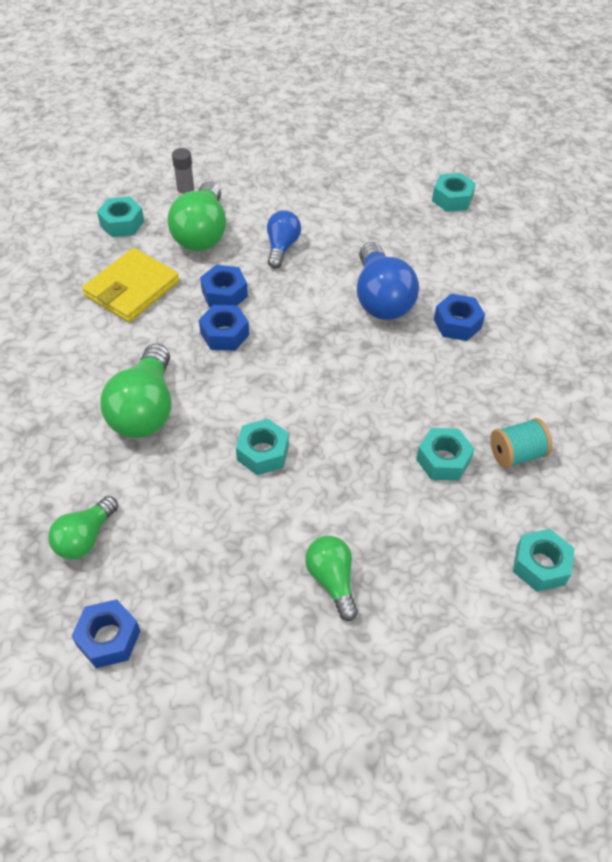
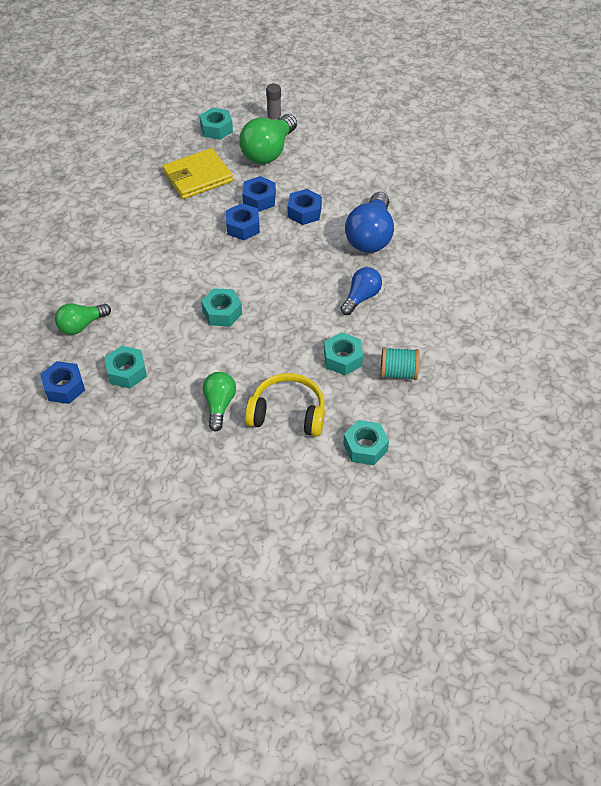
camera: 25 degrees right, 0 degrees up
(145, 409) = (161, 259): green light bulb -> none
(282, 247) = (320, 178): blue light bulb -> blue light bulb (361, 297)
(422, 557) = (287, 413): none -> yellow headphones
(452, 199) = (475, 179): turquoise nut -> turquoise nut (127, 372)
(457, 324) = (416, 271): blue nut -> blue nut (304, 212)

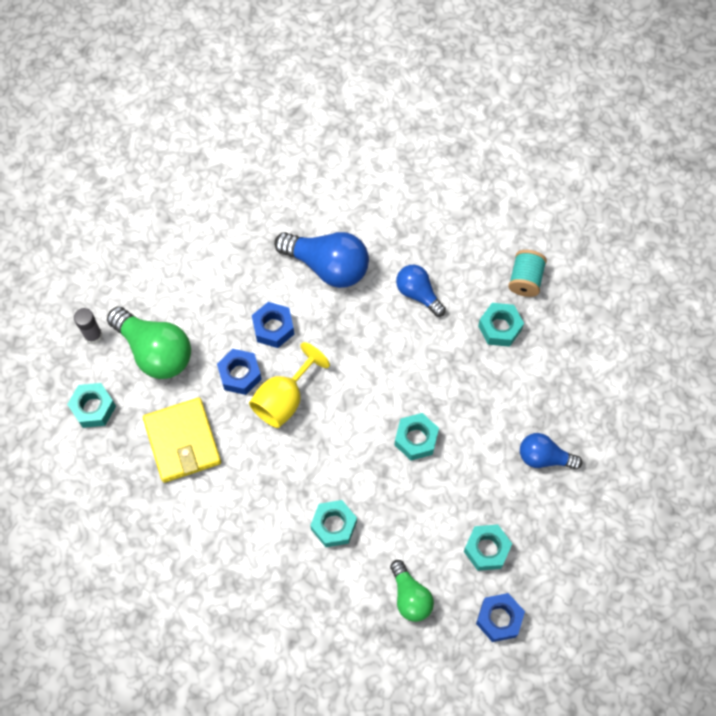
camera: 80 degrees left, 15 degrees up
(219, 405) = (544, 457): green light bulb -> blue light bulb
(243, 227) = (284, 399): blue nut -> yellow goblet
(287, 413) = (562, 392): yellow headphones -> none
(365, 447) = (611, 328): turquoise nut -> turquoise nut (334, 525)

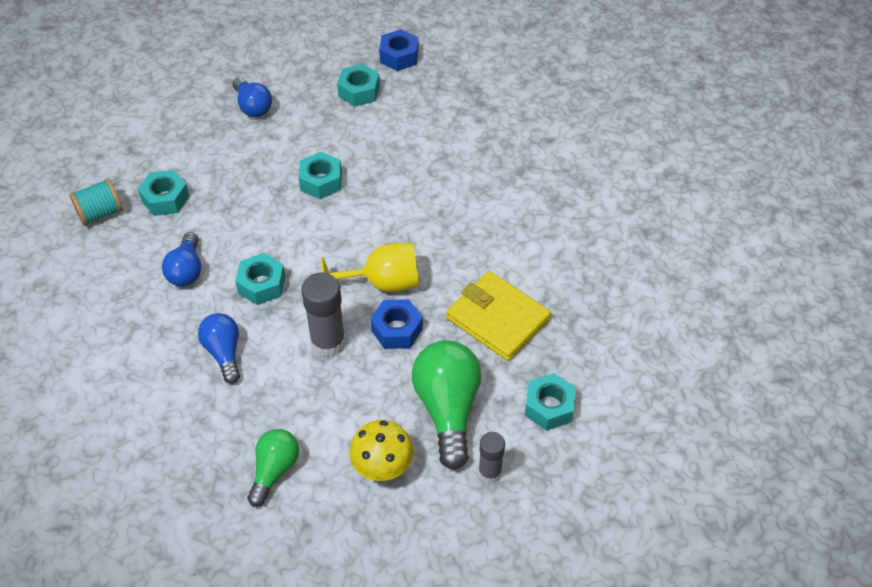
camera: 135 degrees left, 15 degrees down
(159, 284) = (382, 467): none -> yellow mushroom
(182, 441) = (497, 319): yellow wallet -> yellow wallet turned 75 degrees counterclockwise
(273, 328) = (328, 342): blue nut -> grey glue stick
(328, 266) = (224, 352): blue light bulb -> blue light bulb, size x0.60
(334, 525) = (444, 178): turquoise nut -> turquoise nut (261, 284)
(410, 596) = (441, 105): green light bulb -> green light bulb (274, 470)

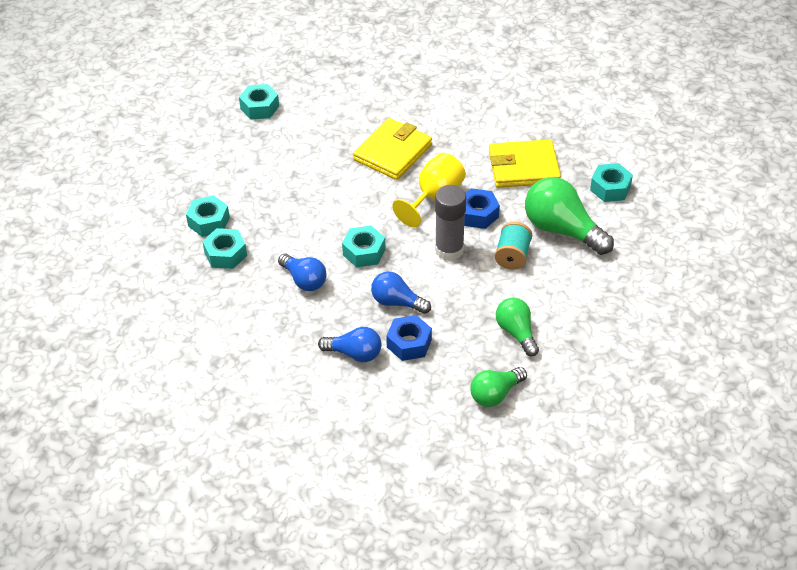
camera: 45 degrees left, 5 degrees down
(100, 213) = (193, 294): turquoise spool -> turquoise spool (512, 256)
(180, 510) = (495, 394): none -> green light bulb
(253, 106) = (200, 163): blue light bulb -> blue light bulb (354, 353)
(321, 181) = (314, 172): turquoise nut -> turquoise nut (209, 221)
(382, 467) = (570, 283): yellow mushroom -> none
(399, 56) = (255, 71): blue nut -> blue nut (409, 343)
(406, 213) = (392, 152): none -> yellow wallet
(490, 472) = (625, 241): grey glue stick -> none

